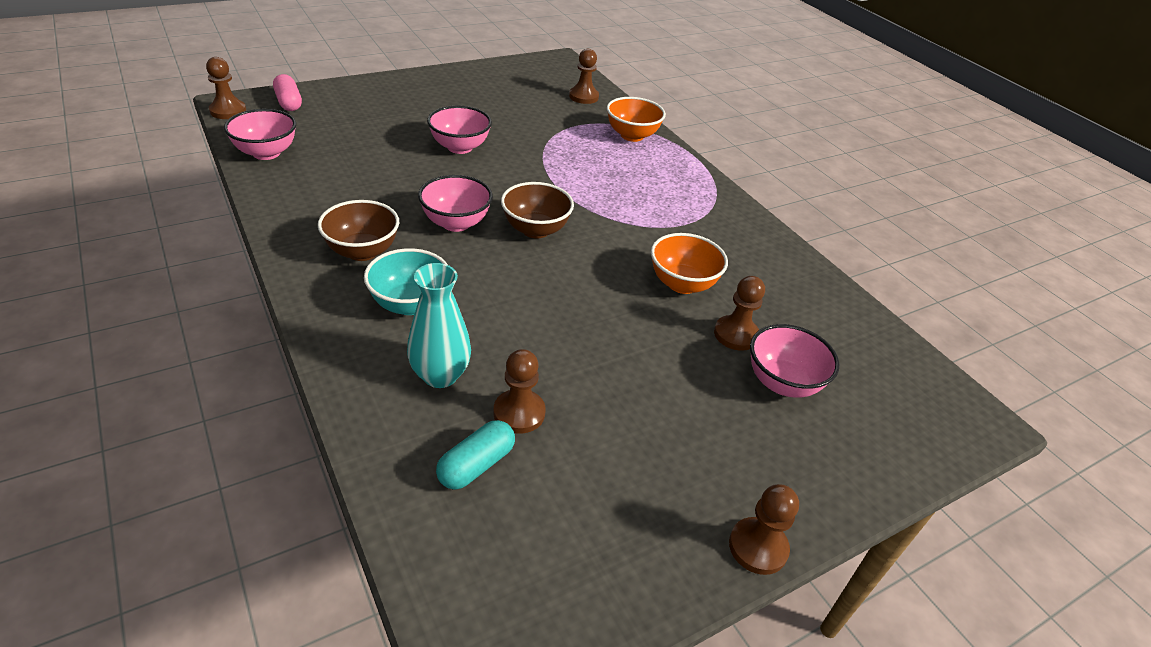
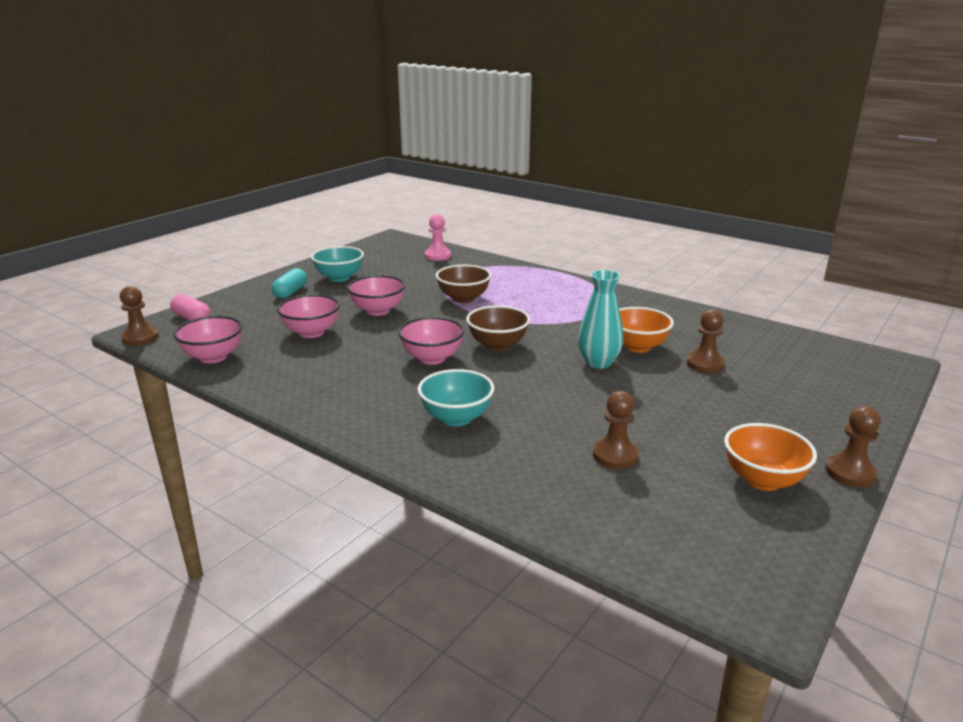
camera: 20 degrees left, 15 degrees down
(362, 251) = (378, 397): brown bowl -> brown bowl (463, 299)
(440, 375) = (532, 453): turquoise vase -> turquoise vase (598, 362)
(461, 95) = (339, 278): none -> turquoise bowl
(476, 465) = (621, 496): turquoise capsule -> turquoise capsule (290, 292)
(583, 97) = (437, 256): brown pawn -> pink pawn
(632, 135) = (501, 271): orange bowl -> orange bowl (762, 480)
(782, 383) = (763, 381): pink bowl -> pink bowl (311, 332)

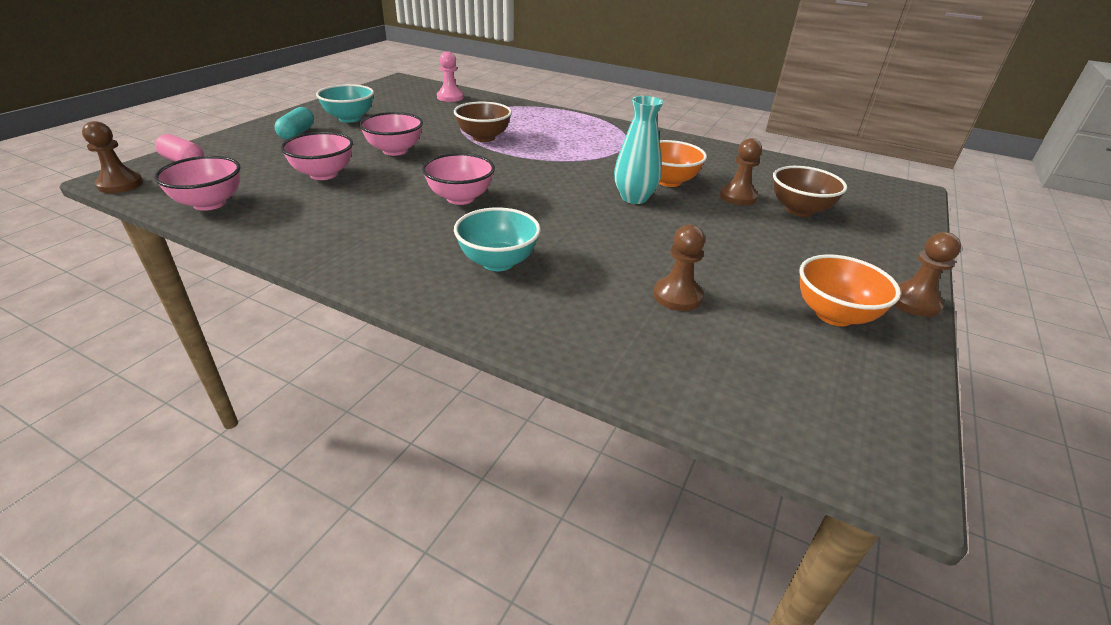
camera: 10 degrees left, 10 degrees up
(497, 345) = (527, 183): brown bowl -> brown bowl (799, 210)

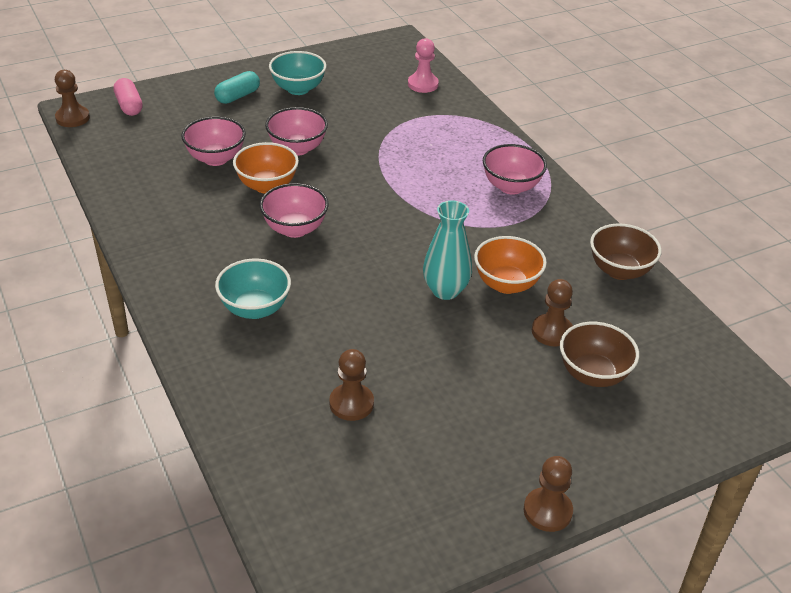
camera: 35 degrees right, 5 degrees up
(210, 203) = (113, 162): pink bowl -> pink bowl (511, 187)
(483, 137) = (393, 158): brown bowl -> brown bowl (619, 270)
(834, 315) = (455, 483): orange bowl -> orange bowl (267, 186)

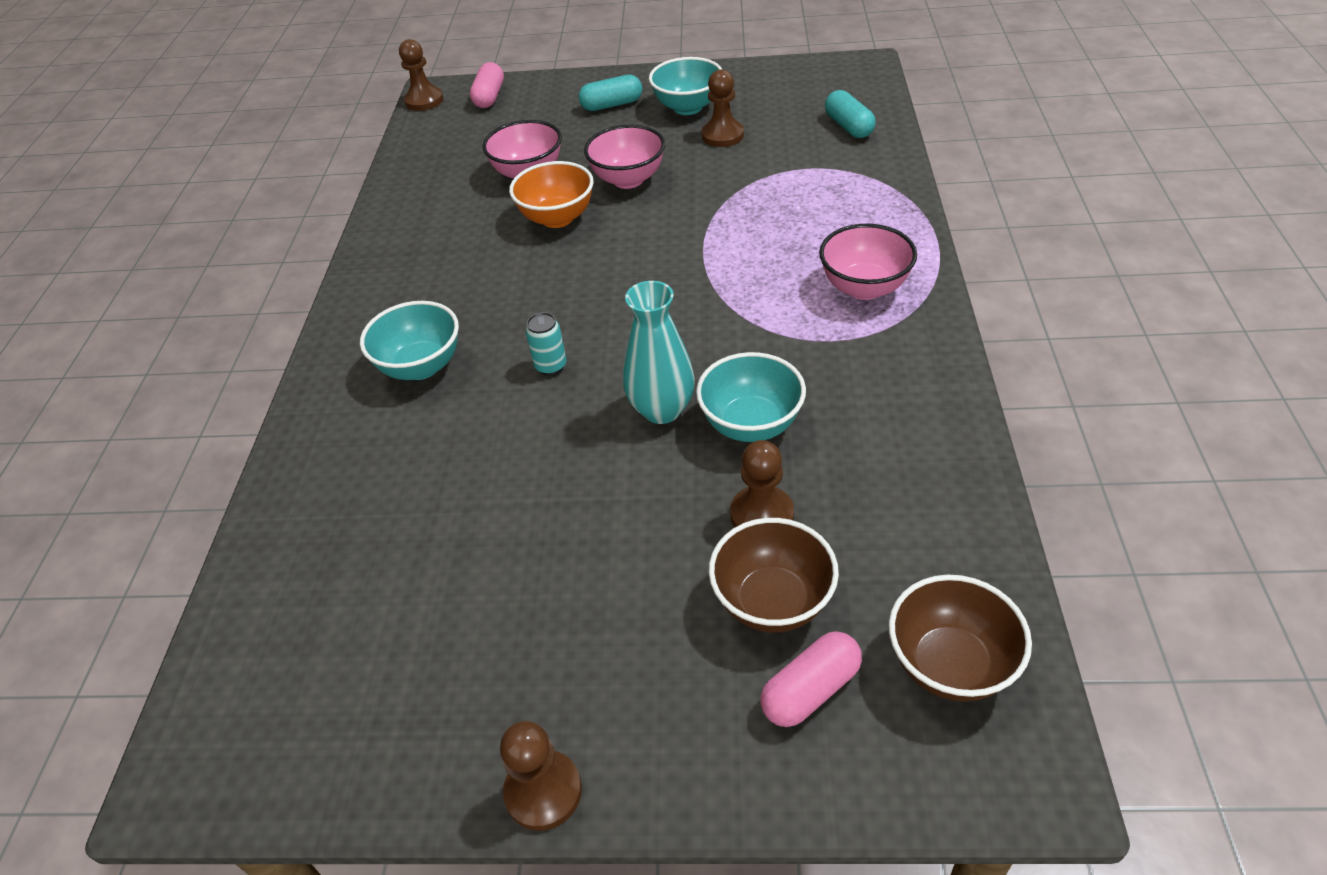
camera: 35 degrees right, 5 degrees up
(295, 229) = (545, 279): pink bowl -> none
(349, 284) = (551, 366): none -> turquoise can
(351, 403) = (426, 527): brown pawn -> brown pawn (722, 135)
(423, 84) = (848, 126): pink pawn -> turquoise capsule
(506, 284) = (751, 424): orange bowl -> turquoise bowl
(619, 270) = (935, 453): brown bowl -> brown bowl (950, 664)
(645, 410) = (810, 690): none -> pink capsule

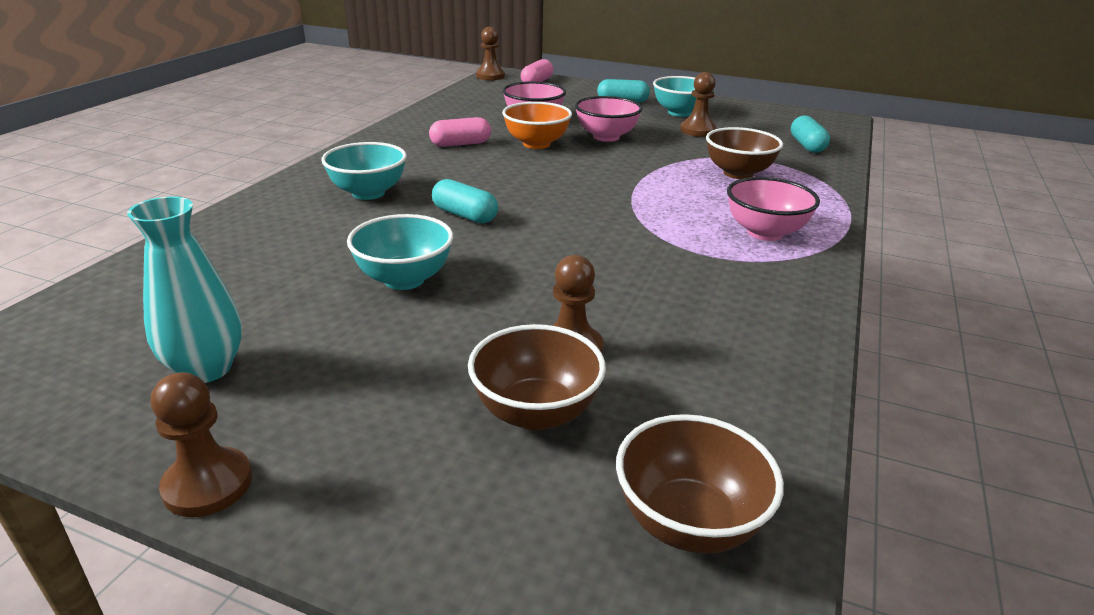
camera: 15 degrees right, 15 degrees down
(551, 366) = (465, 215): turquoise can -> turquoise capsule
(662, 409) = (533, 260): turquoise vase -> turquoise vase (206, 369)
(751, 424) = (604, 288): turquoise bowl -> turquoise bowl (404, 279)
(798, 199) = (738, 173): none -> brown bowl
(810, 690) = (523, 493): pink capsule -> pink capsule (460, 144)

